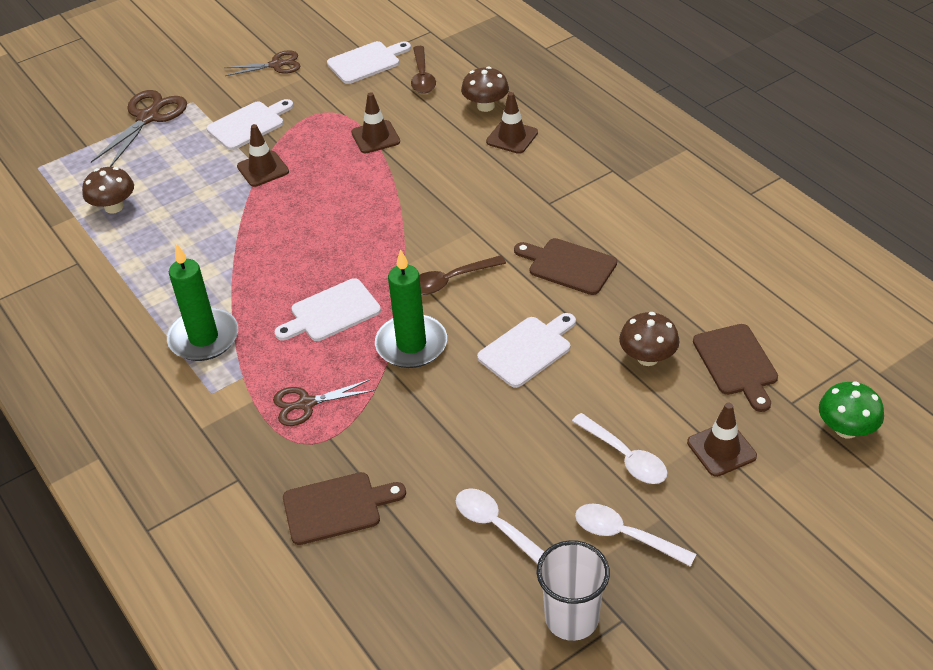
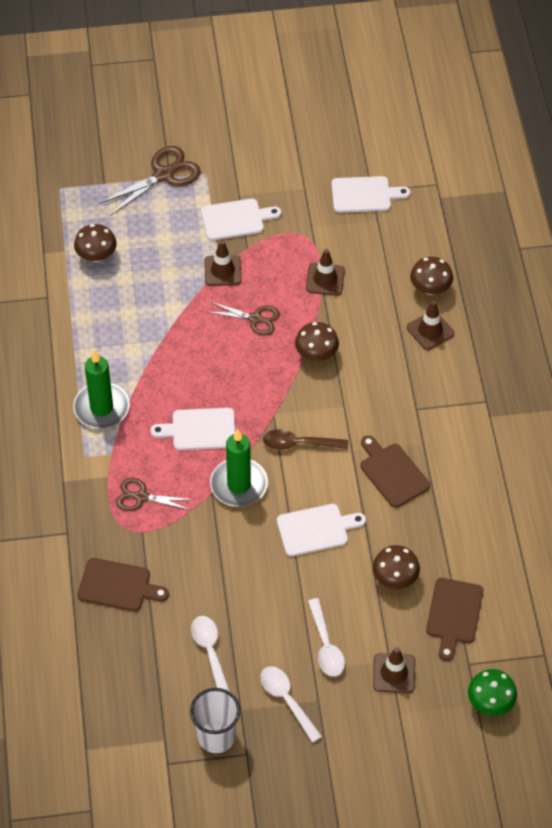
camera: 25 degrees right, 10 degrees up
(276, 65) = (291, 164): brown scissors -> brown scissors (255, 319)
(411, 198) = (316, 354): none -> brown mushroom
(422, 77) = (399, 233): brown spoon -> none

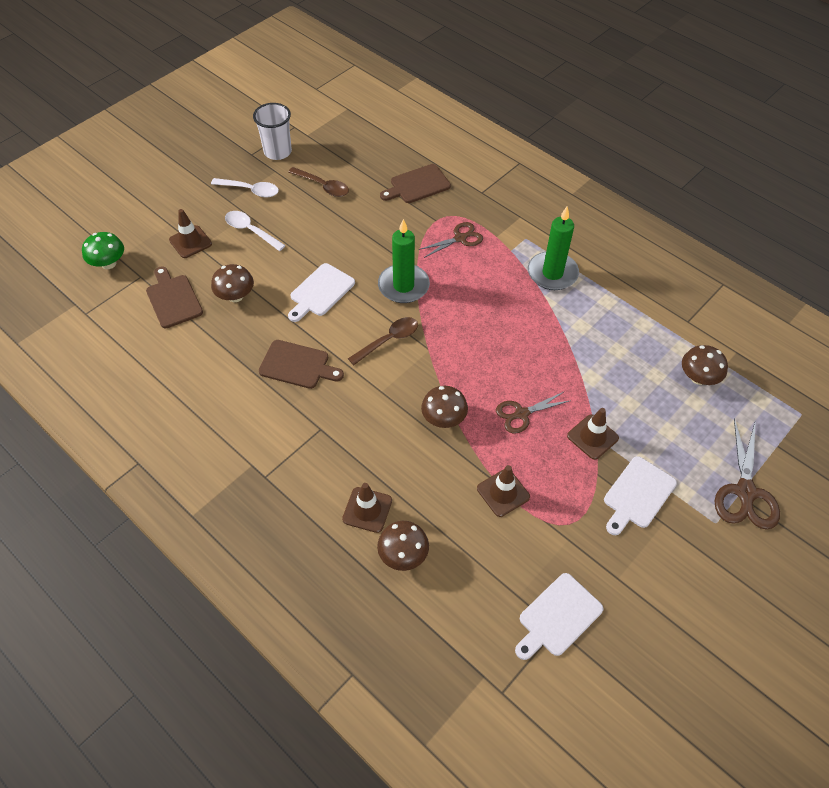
camera: 140 degrees right, 0 degrees up
(200, 429) = (470, 303): white cutting board -> none
(210, 652) = (323, 186): white spoon -> brown spoon

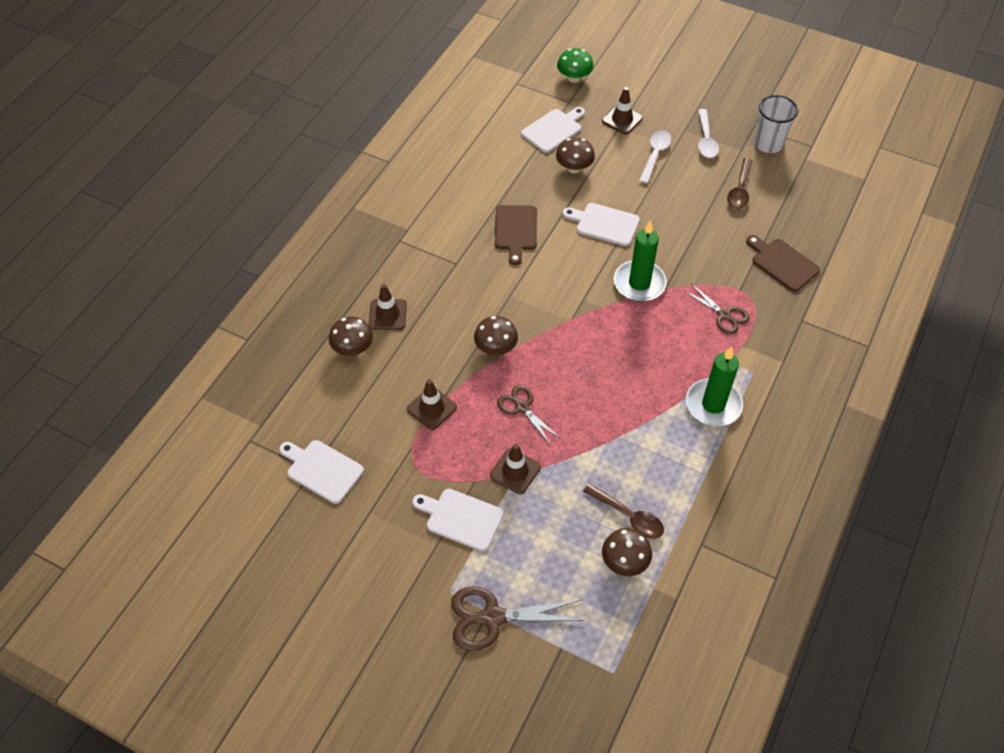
camera: 75 degrees right, 0 degrees up
(173, 299) = (553, 129): brown cutting board -> white cutting board
(388, 340) = (569, 287): brown spoon -> brown spoon (628, 516)

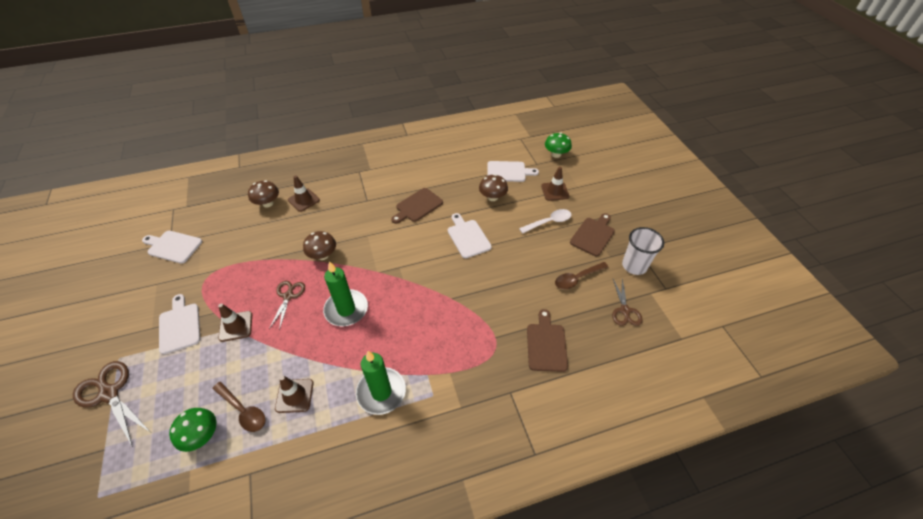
camera: 45 degrees right, 5 degrees down
(322, 470) = (173, 246): white cutting board -> white cutting board turned 60 degrees counterclockwise
(432, 408) = (253, 259): brown traffic cone -> brown traffic cone (294, 395)
(624, 561) = (202, 435): brown mushroom -> green mushroom
(628, 516) = (243, 410): brown spoon -> brown spoon turned 45 degrees counterclockwise
(639, 283) = (441, 283): green candle -> green candle (346, 309)
(706, 140) = (593, 235): white spoon -> brown cutting board
(724, 315) = (464, 344): brown scissors -> brown scissors (625, 311)

